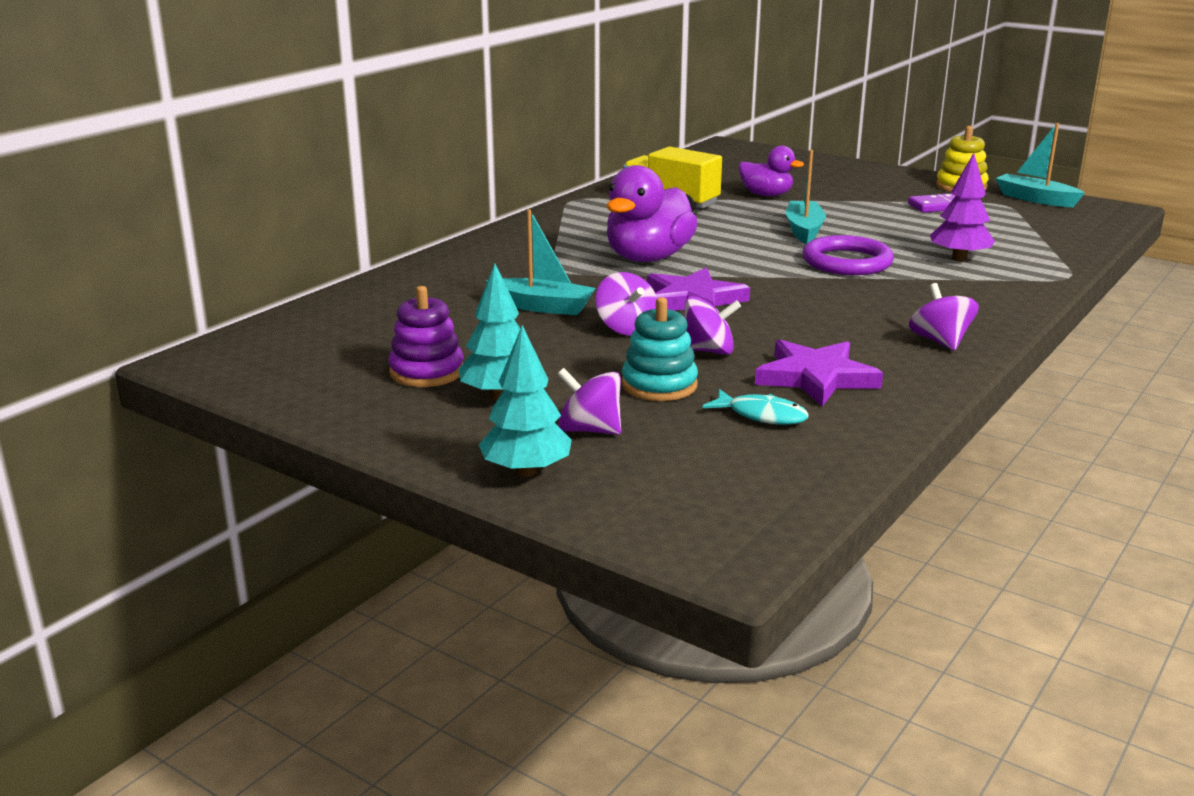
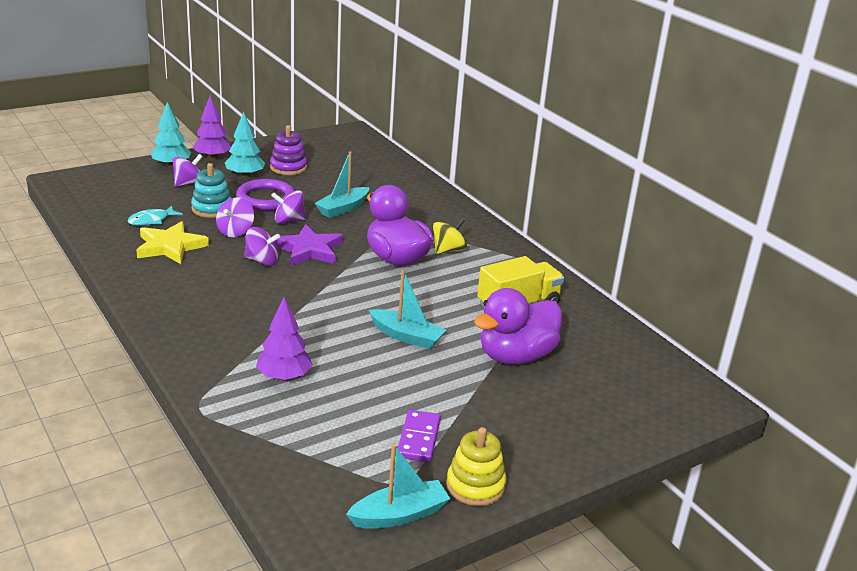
camera: 110 degrees right, 5 degrees up
(445, 445) = (212, 157): none -> purple tree
(590, 241) = (448, 250): none -> yellow spinning top
(766, 195) = (515, 356): purple duck -> purple duck, size x1.66
(816, 378) = (170, 246): purple star -> yellow star
(847, 262) = (323, 326): purple ring -> purple ring (266, 199)
(940, 341) = (164, 299): purple spinning top -> purple spinning top (262, 261)

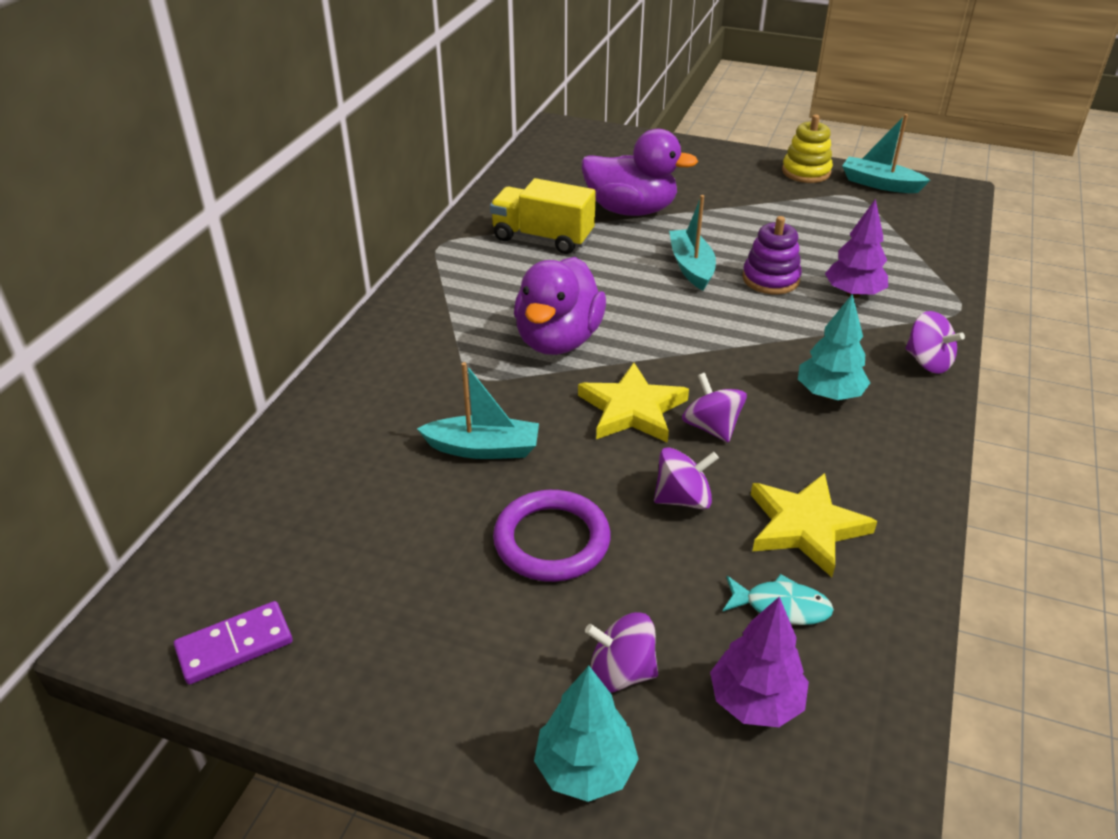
camera: 125 degrees left, 10 degrees up
(212, 157) = (478, 737): purple tree -> purple tree (755, 701)
(212, 209) = (659, 572): turquoise stacking toy -> none
(245, 175) = (501, 627): turquoise tree -> turquoise tree (829, 394)
(288, 167) = (405, 597): purple stacking toy -> purple stacking toy (770, 279)
(289, 221) = (585, 473): purple spinning top -> purple spinning top (927, 362)
(309, 250) = (632, 409): purple star -> yellow star
(419, 438) = (803, 207): purple domino -> purple domino (234, 645)
(448, 250) = (487, 317): yellow spinning top -> none

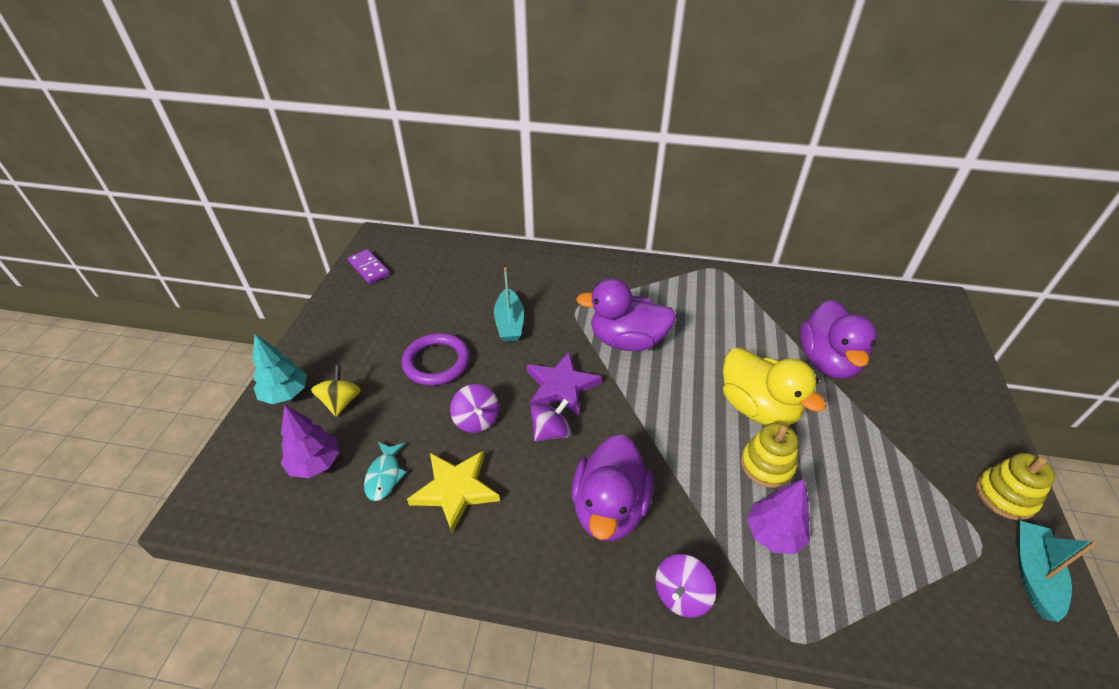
camera: 80 degrees right, 5 degrees up
(543, 238) = (753, 316): yellow truck -> none
(621, 672) = (341, 402): purple spinning top -> yellow spinning top
(632, 409) = (561, 386): yellow star -> purple star
(691, 267) = (757, 408): turquoise boat -> yellow duck
(770, 279) = (766, 465): purple stacking toy -> yellow stacking toy
(829, 394) = (609, 508): turquoise tree -> purple duck

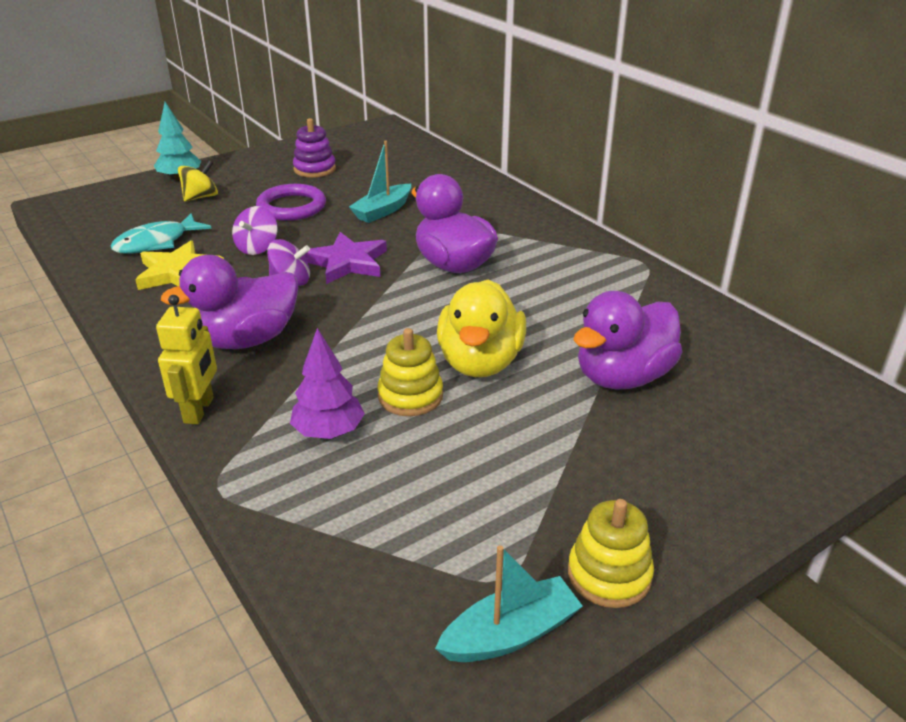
camera: 45 degrees right, 10 degrees down
(315, 463) = (135, 217): purple tree -> none
(369, 268) = (346, 139): purple domino -> none
(384, 476) = (156, 243): turquoise fish -> turquoise fish, size x1.50
(393, 313) = (314, 169): none -> purple stacking toy
(681, 595) = (199, 410): purple spinning top -> yellow robot

